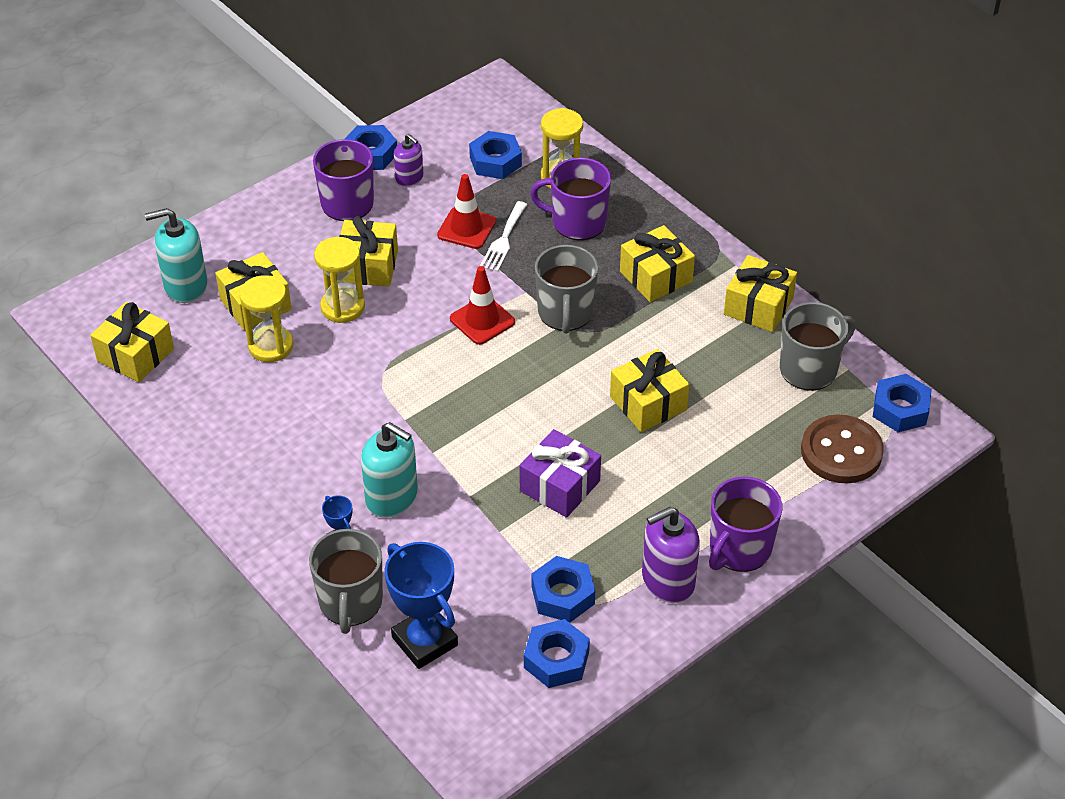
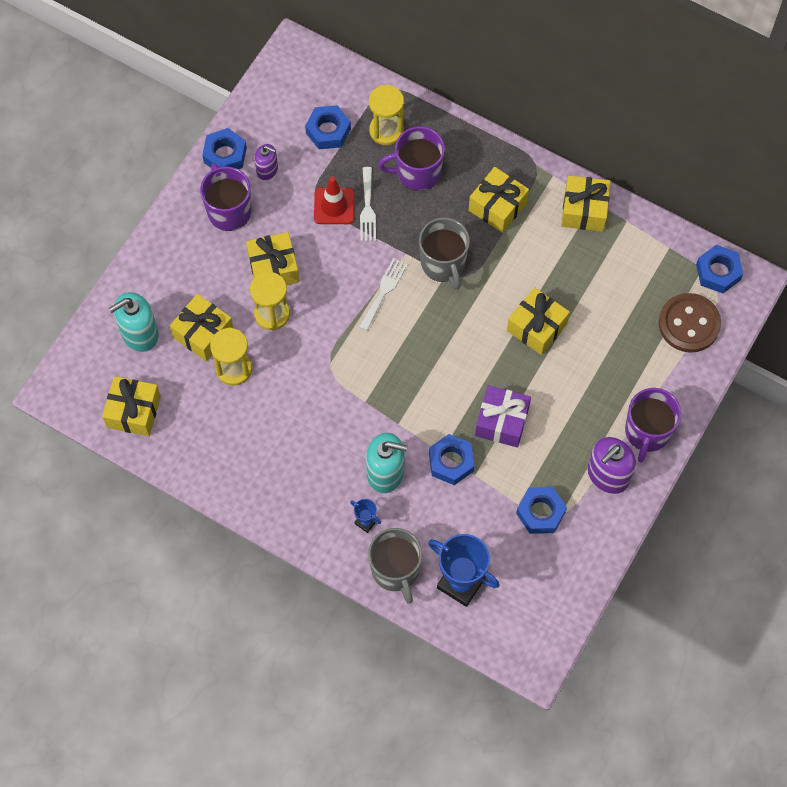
camera: 20 degrees left, 20 degrees up
(482, 320) = (383, 291): red traffic cone -> white fork
(556, 659) = (557, 565): blue nut -> blue nut (451, 462)
(809, 369) = (641, 257): grey mug -> none

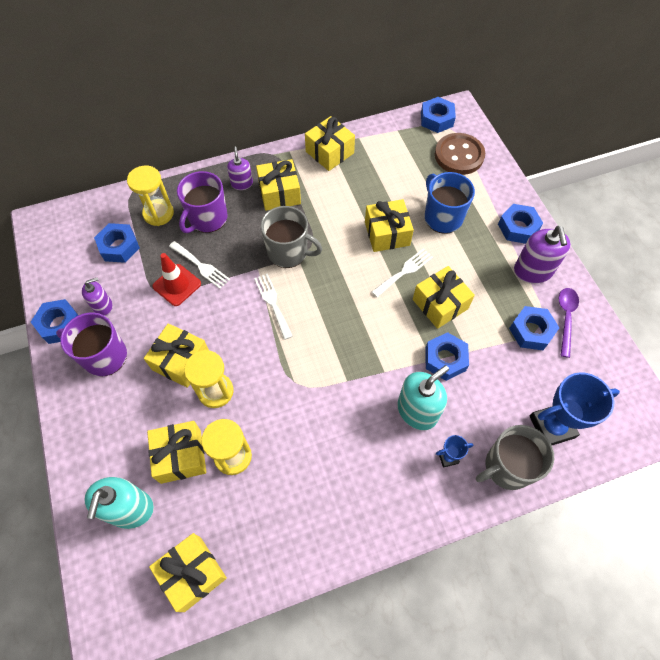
camera: 50 degrees left, 5 degrees down
(395, 570) = (507, 467): grey mug -> grey mug turned 135 degrees clockwise
(479, 167) = (242, 183): none -> purple soap dispenser
(502, 422) = (440, 304): purple gift -> yellow gift
(509, 370) = (404, 271): none -> white fork
(580, 532) = (566, 318): none -> purple spoon
(599, 360) = (442, 217): none -> blue mug
(647, 432) = (518, 227): purple mug -> blue nut

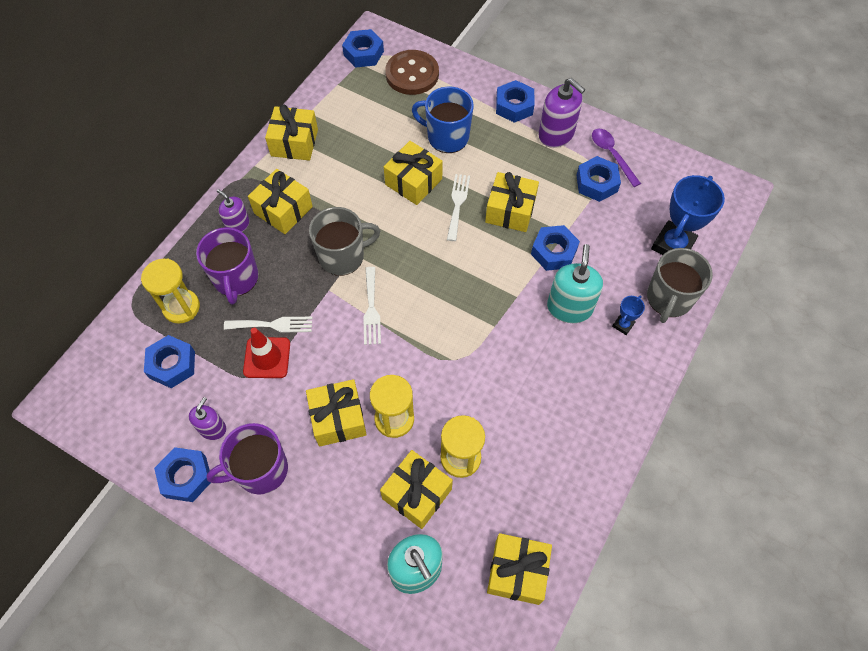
camera: 40 degrees left, 0 degrees up
(272, 303) = (371, 309): white fork -> white fork turned 120 degrees counterclockwise

